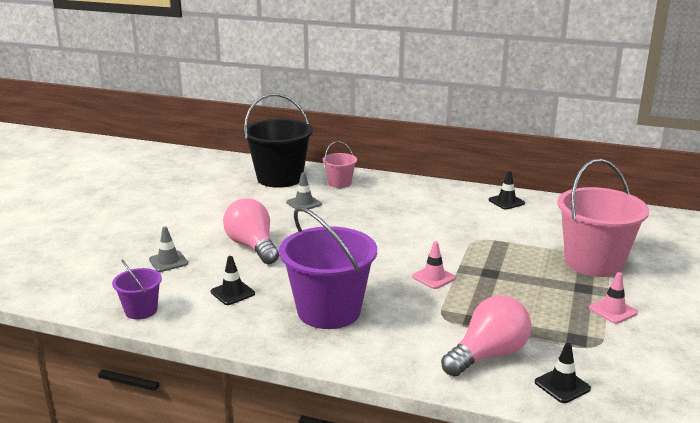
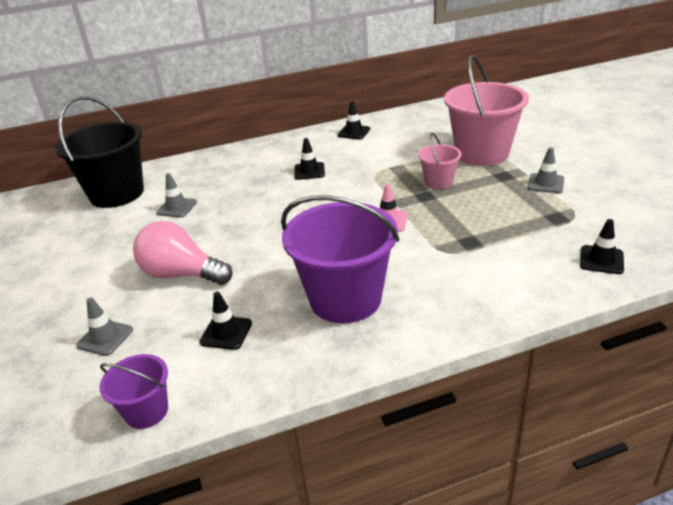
camera: 35 degrees left, 10 degrees up
(339, 183) = (186, 174): pink bucket -> pink bucket (439, 182)
(427, 217) = (309, 171): none -> black traffic cone
(488, 355) = (521, 265): pink light bulb -> none
(613, 310) = (546, 183): pink traffic cone -> grey traffic cone

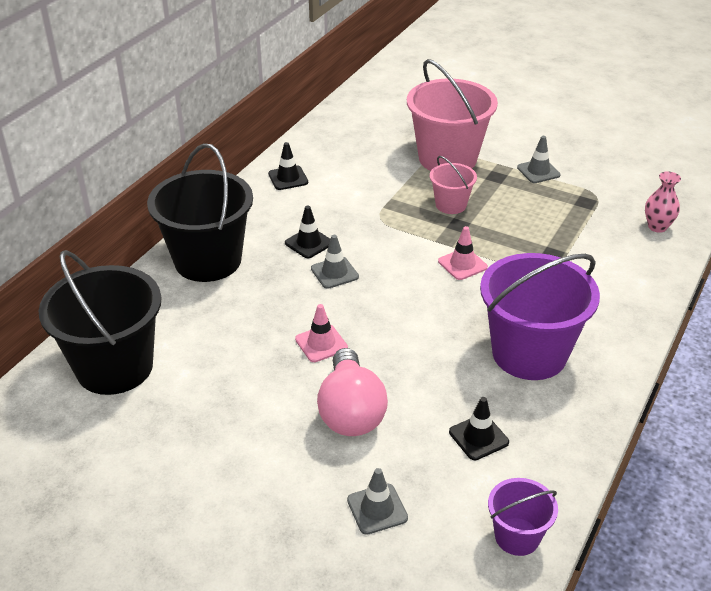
camera: 45 degrees left, 5 degrees up
(176, 207) = (224, 348): grey traffic cone -> grey traffic cone (334, 273)
(181, 274) = (350, 411): pink light bulb -> pink light bulb turned 75 degrees counterclockwise
(227, 229) = (321, 343): none -> pink traffic cone
(241, 160) = (208, 260): none -> black bucket
(601, 260) = (657, 227): black traffic cone -> pink vase

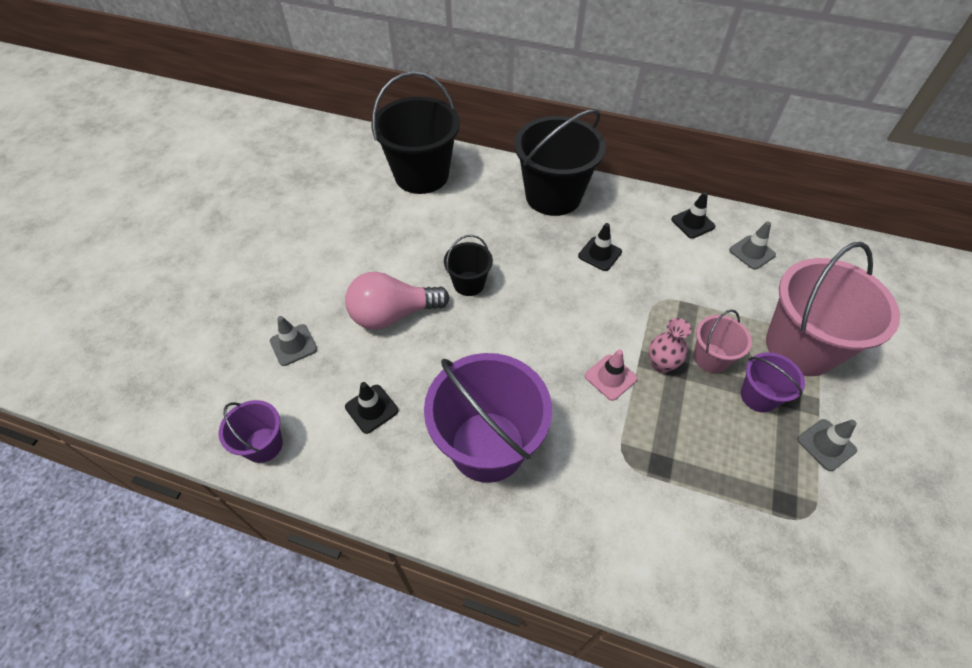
camera: 80 degrees right, 15 degrees up
(321, 343) = (469, 283): pink traffic cone -> black bucket
(334, 273) = (564, 278): grey traffic cone -> grey traffic cone (752, 252)
(492, 190) = (758, 396): none -> purple bucket
(657, 227) = (770, 598): pink vase -> pink vase (661, 364)

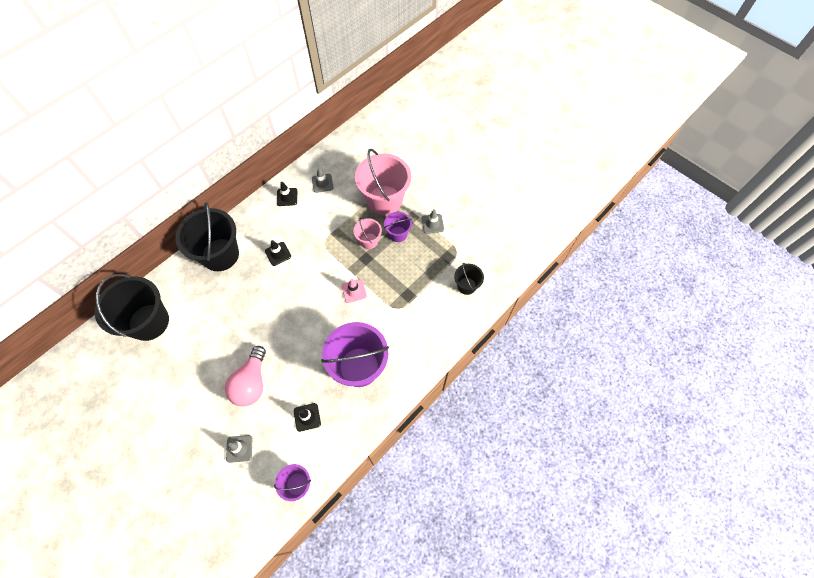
camera: 65 degrees left, 10 degrees up
(469, 283) = (255, 332): black bucket -> black bucket (466, 286)
(661, 364) = (360, 264): pink vase -> none

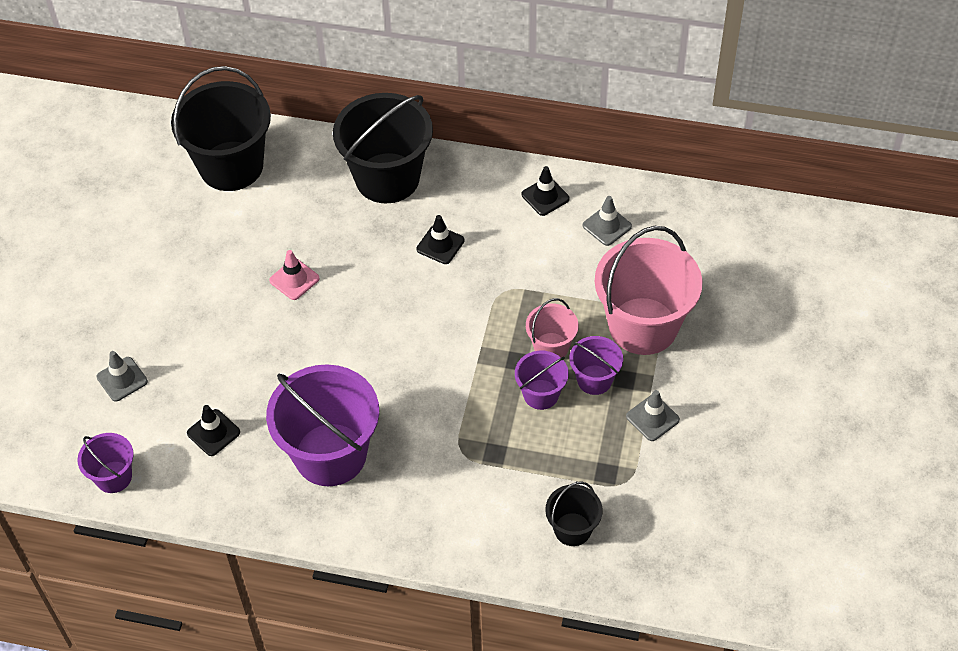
camera: 60 degrees right, 10 degrees down
(251, 383) = (221, 336): pink light bulb -> none
(354, 291) = (449, 377): pink traffic cone -> pink traffic cone (294, 279)
(390, 259) = (541, 394): none -> purple bucket

